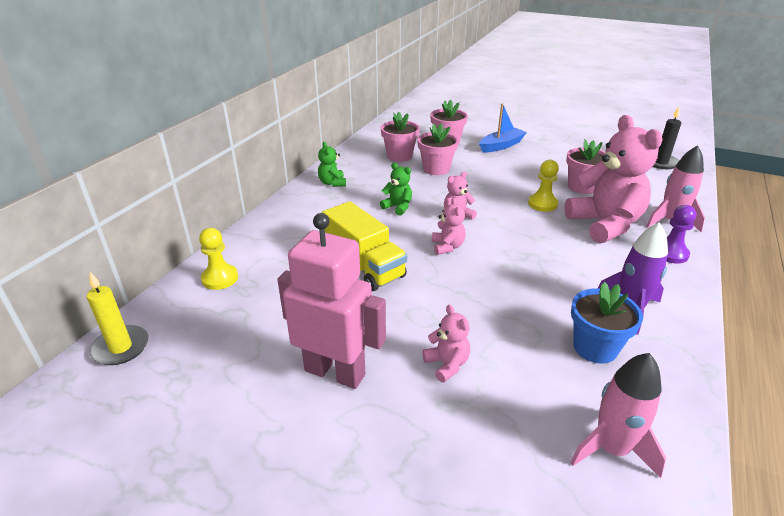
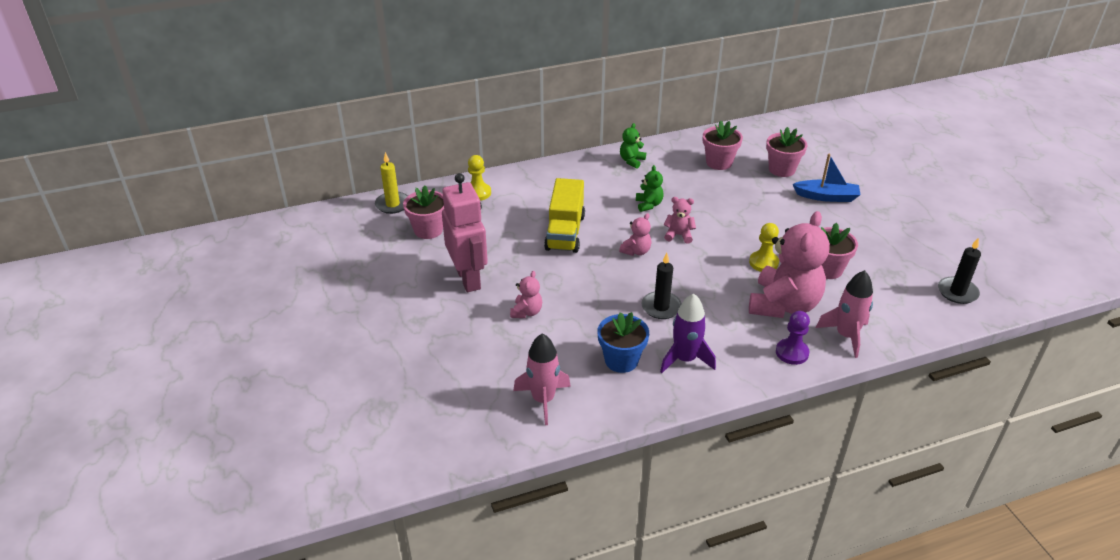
camera: 45 degrees right, 5 degrees up
(436, 169) = (729, 189): pink flower pot -> pink flower pot (428, 230)
(540, 279) = (661, 307): none -> black candle

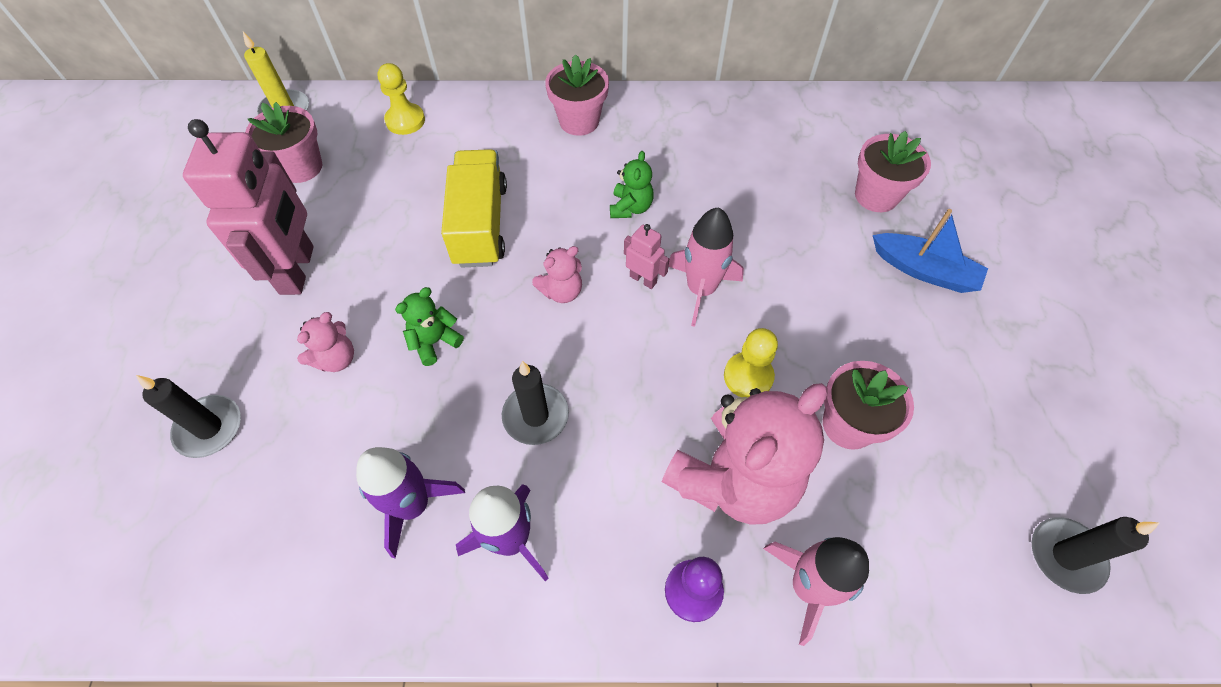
camera: 20 degrees right, 20 degrees up
(475, 360) = (209, 428): none -> black candle
(543, 400) = (252, 544): pink rocket -> pink rocket (701, 289)
(565, 232) = (480, 224): yellow truck -> yellow truck turned 150 degrees clockwise
(621, 360) = (413, 505): blue flower pot -> purple rocket
(631, 161) = (651, 120): green teddy bear -> green teddy bear (434, 341)
(678, 235) = (643, 279): pink teddy bear -> pink robot
(719, 162) = (782, 156): pink flower pot -> pink flower pot (579, 121)

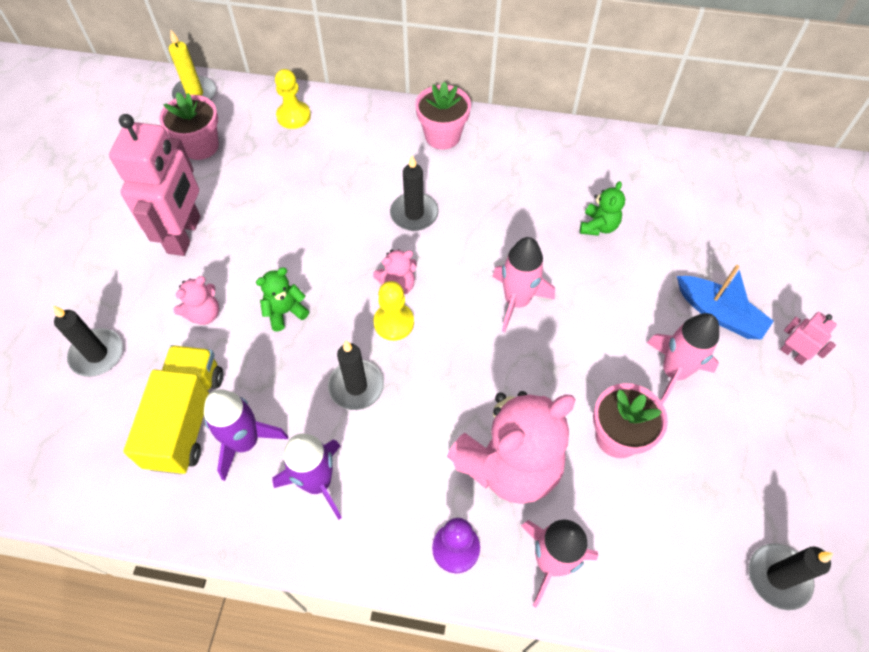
camera: 10 degrees right, 0 degrees up
(480, 224) = (340, 217): yellow truck -> yellow truck (186, 419)
(564, 209) = (414, 214): none -> black candle
(630, 207) = (471, 220): green teddy bear -> green teddy bear (598, 226)
(643, 279) = (469, 285): pink robot -> pink robot (793, 354)
(748, 376) = (540, 382): yellow pawn -> yellow pawn (394, 322)
(876, 195) = (693, 240): pink flower pot -> none
(892, 341) = (673, 372): none -> pink rocket

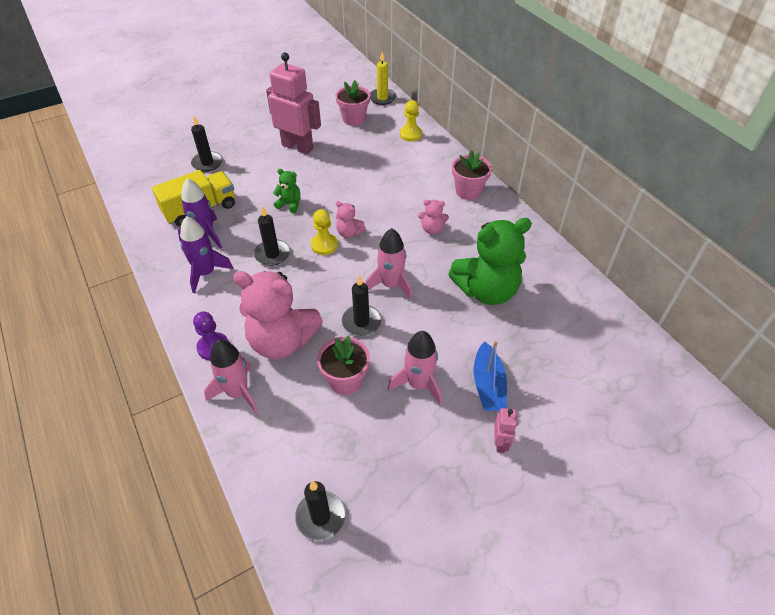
camera: 50 degrees right, 10 degrees down
(185, 235) = (297, 147): pink robot -> pink robot turned 120 degrees counterclockwise
(204, 314) = (261, 180): pink teddy bear -> pink teddy bear (432, 229)
(414, 214) = (402, 212): black candle -> black candle (361, 322)
(598, 226) = (486, 291): green teddy bear -> green teddy bear, size x2.23

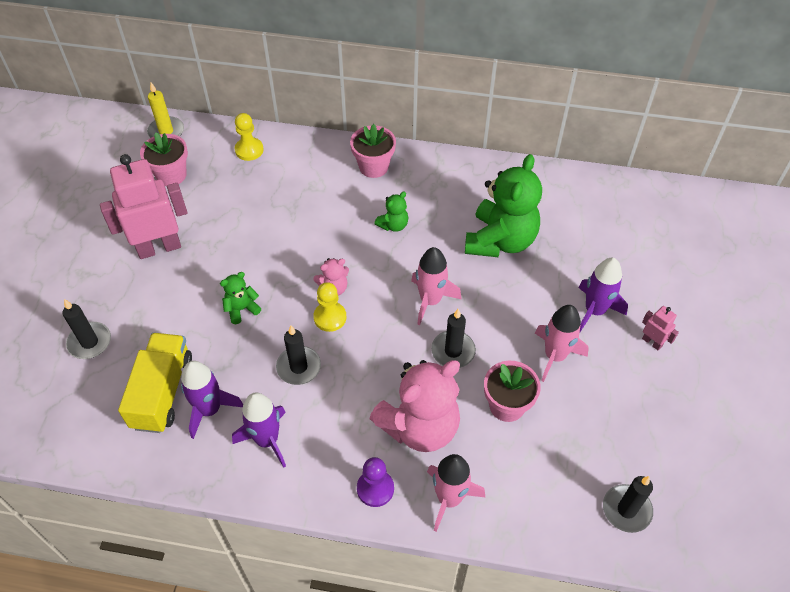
camera: 50 degrees left, 5 degrees up
(432, 229) = (393, 225): pink teddy bear -> green teddy bear
(488, 385) = (594, 311): blue boat -> purple rocket

